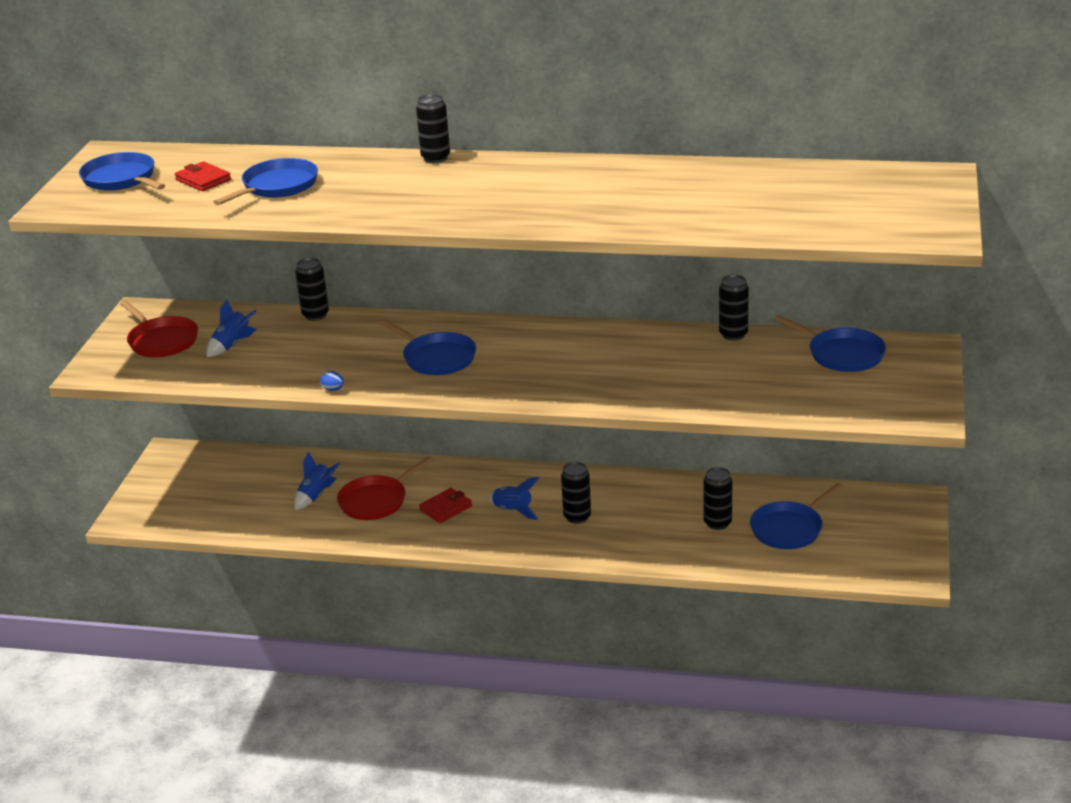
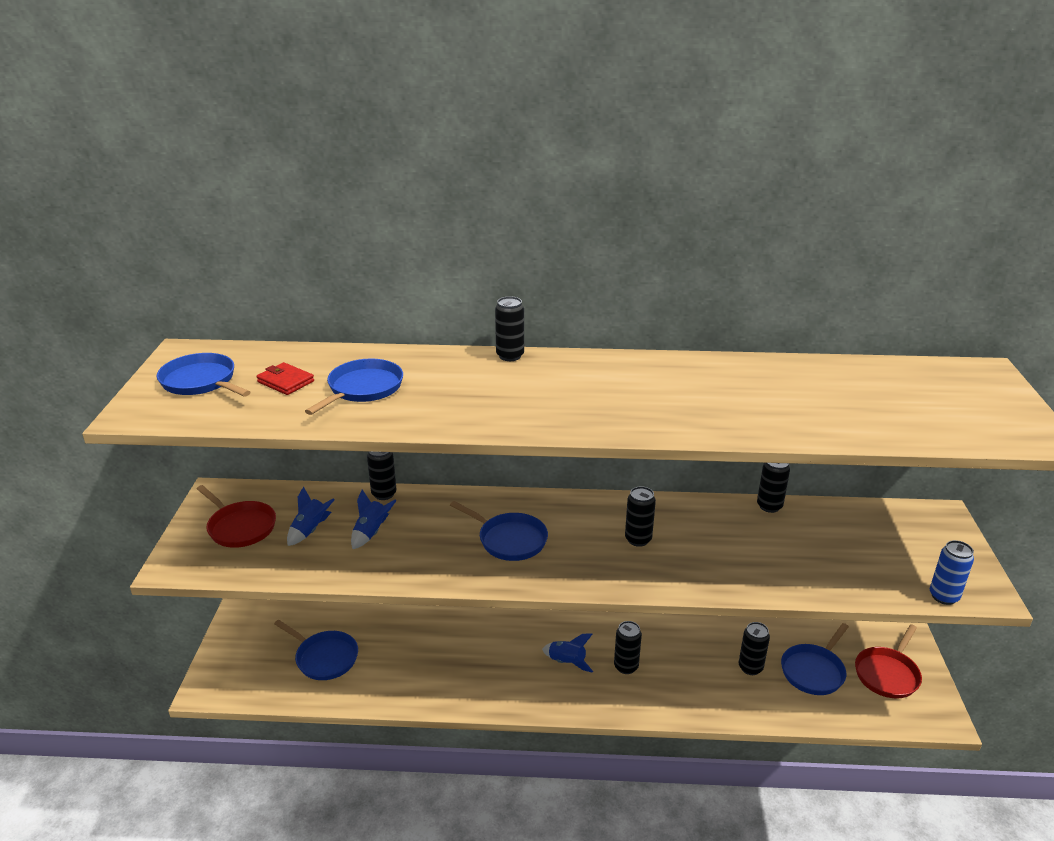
camera: 10 degrees left, 0 degrees up
(316, 496) = (384, 653): blue rocket -> blue rocket (371, 533)
(333, 389) = (419, 580): blue egg -> none
(376, 501) = (441, 656): red pan -> red pan (887, 674)
(446, 508) = (506, 662): red wallet -> none
(573, 361) = (638, 539): none -> black can
(842, 354) = (874, 525): blue pan -> blue pan (324, 658)
(879, 417) = (943, 596): none -> blue can

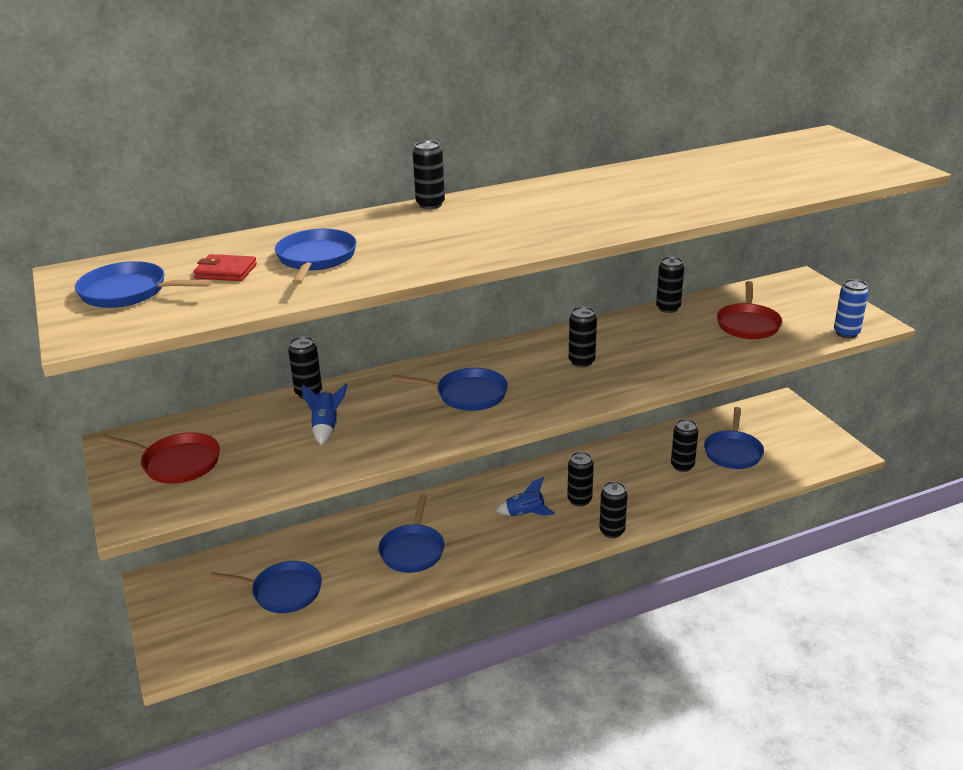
camera: 25 degrees left, 0 degrees up
(310, 530) = (259, 444): blue rocket -> none
(448, 660) = (412, 550): none -> blue pan
(634, 711) = (612, 531): none -> black can
(887, 674) = (788, 435): red pan -> red pan (748, 324)

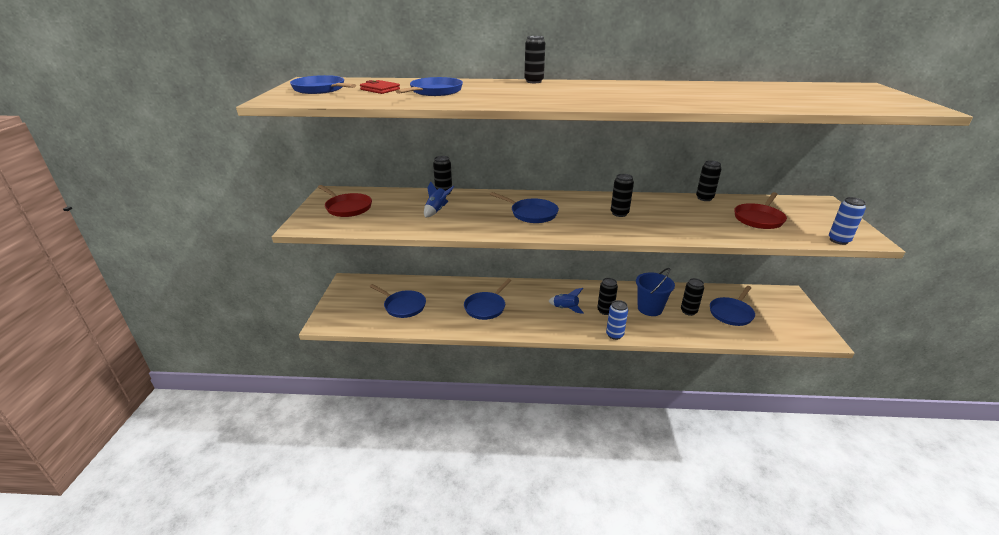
camera: 25 degrees right, 0 degrees up
(612, 531) = (614, 335): black can -> blue can
(633, 478) = (650, 308): none -> blue bucket

